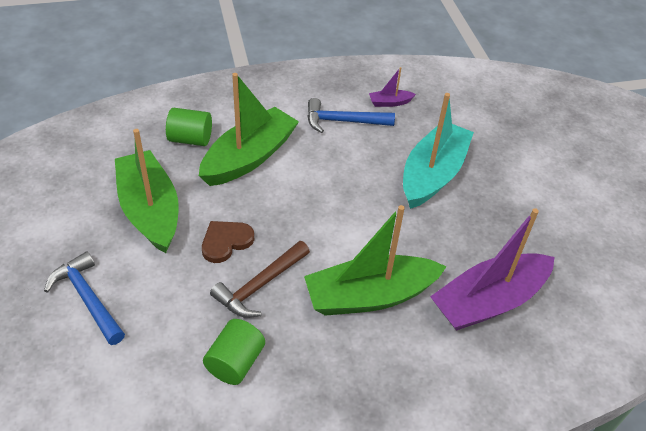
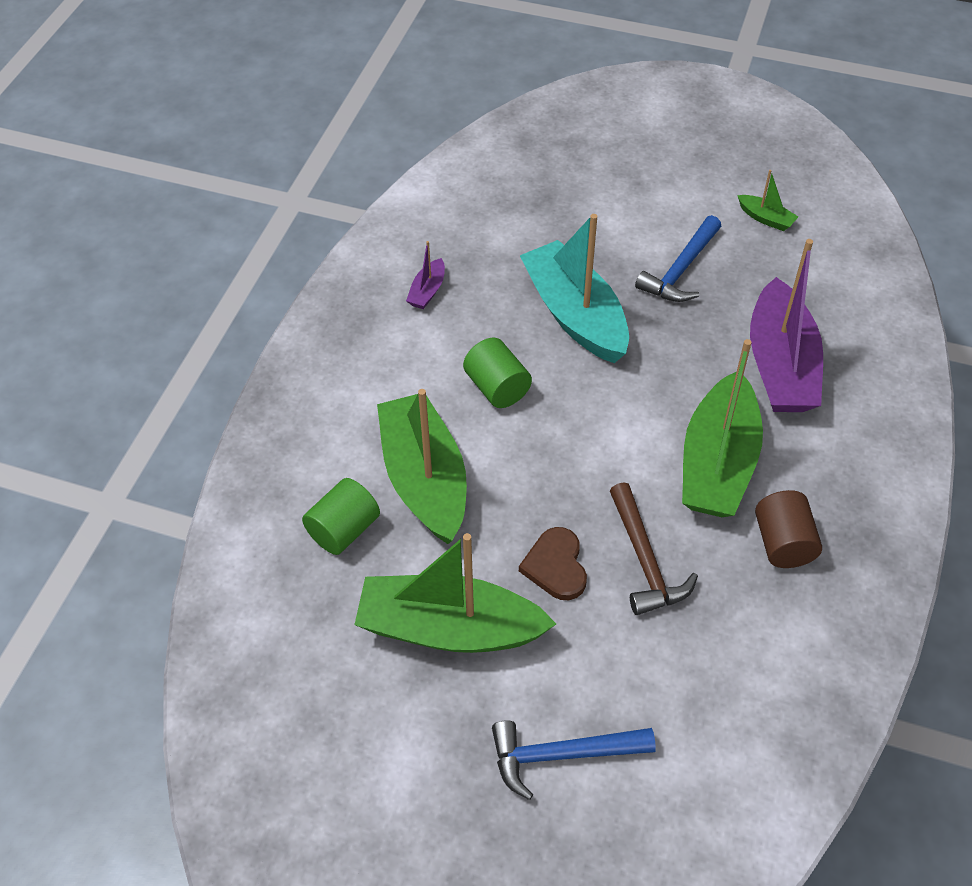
camera: 55 degrees left, 5 degrees up
(235, 362) = (742, 632): green cylinder -> green cylinder (497, 387)
(327, 360) = (783, 543): none -> brown cylinder
(343, 121) = (427, 353): blue hammer -> blue hammer (680, 270)
(621, 242) = (765, 218): none -> green boat

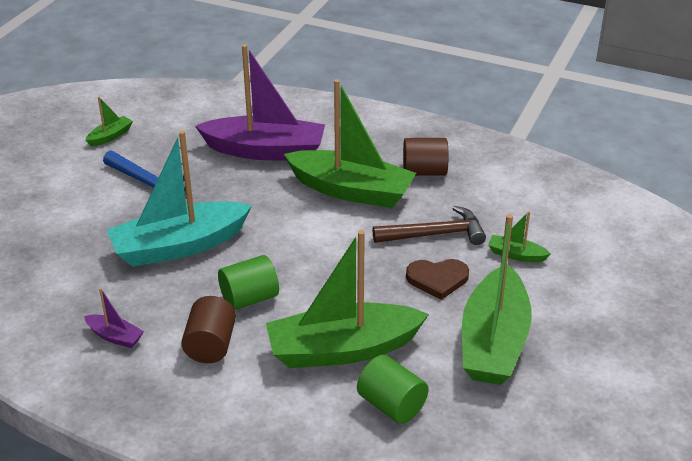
camera: 85 degrees left, 15 degrees down
(421, 366) = (210, 345): none -> brown cylinder
(561, 755) = (597, 290): blue hammer -> none
(619, 656) = (516, 255): none -> green boat

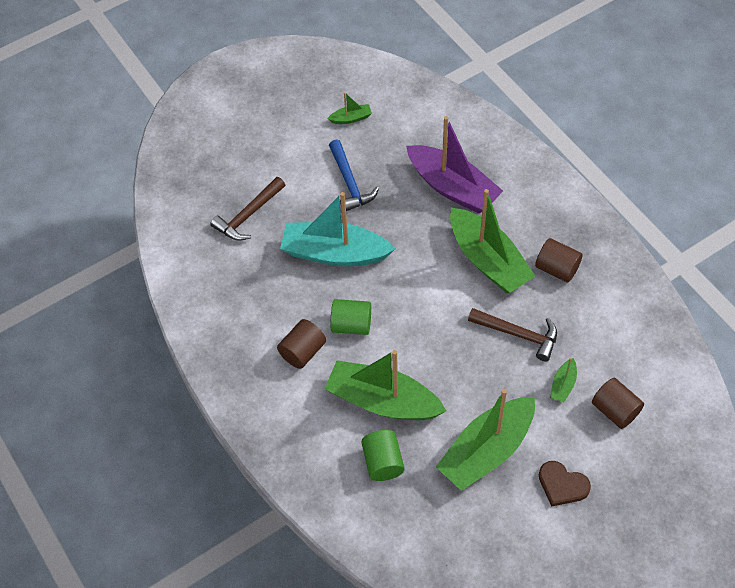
camera: 35 degrees right, 20 degrees up
(48, 252) = (248, 215): none -> brown hammer
(115, 336) = (249, 312): purple boat -> none
(437, 279) = (489, 376): brown heart -> brown heart (562, 485)
(516, 255) = (563, 385): green boat -> green boat turned 120 degrees counterclockwise
(584, 253) = (615, 410): none -> brown cylinder

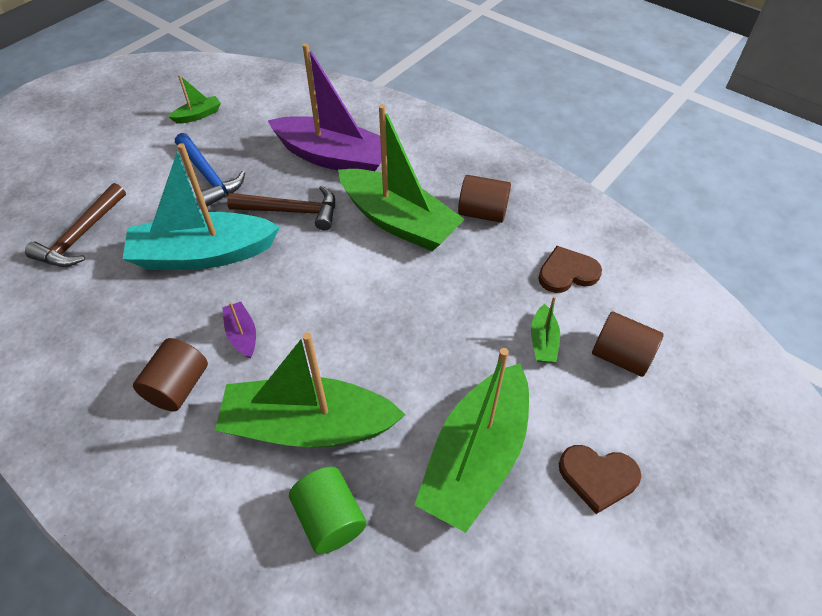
camera: 20 degrees left, 5 degrees down
(351, 325) = (242, 335): green cylinder -> purple boat
(518, 334) = (464, 295): brown hammer -> brown hammer (292, 211)
(603, 336) = (567, 272): none -> brown heart

